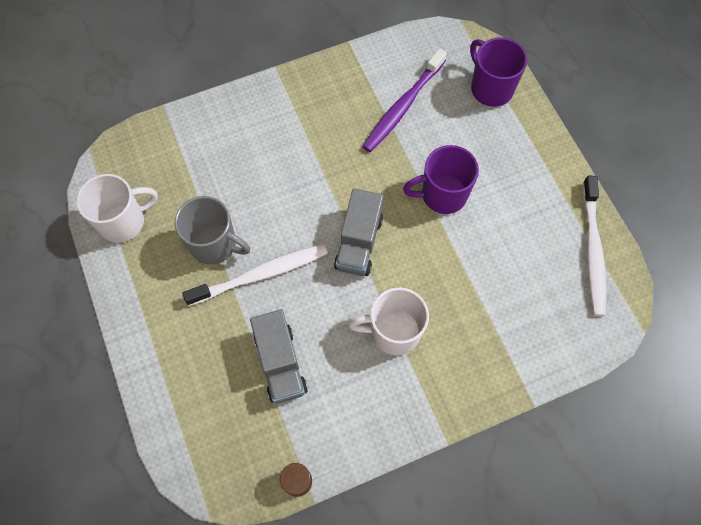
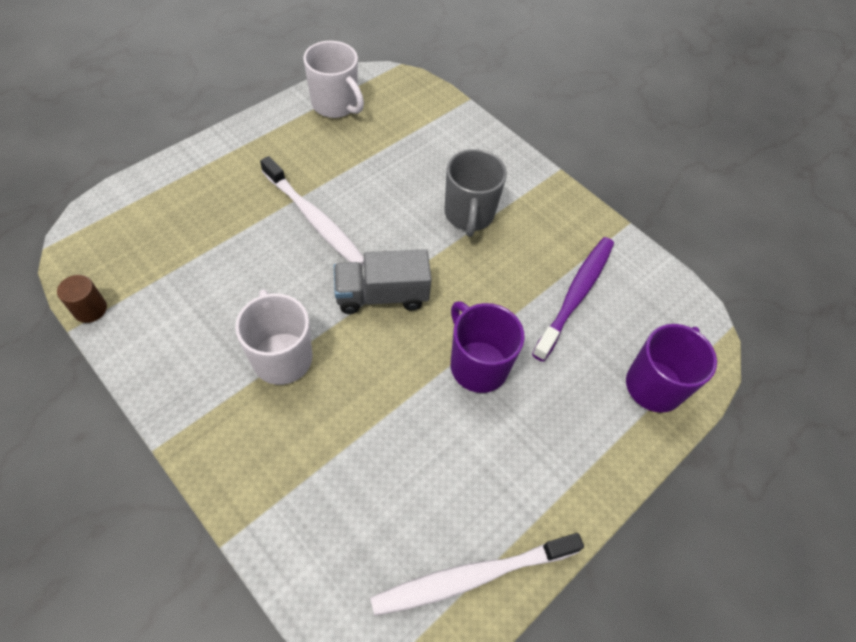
camera: 65 degrees right, 10 degrees down
(214, 244) = (335, 175): grey mug -> grey mug (469, 215)
(280, 363) = (219, 261): grey truck -> none
(403, 106) = (576, 295): purple toothbrush -> purple toothbrush turned 105 degrees clockwise

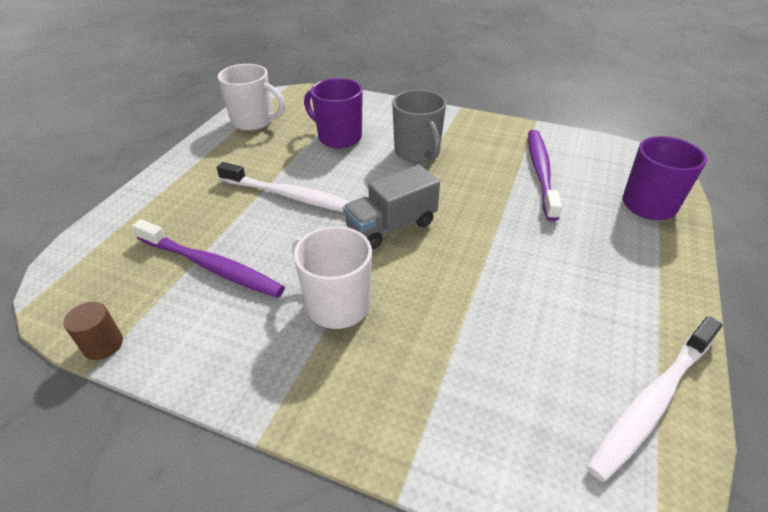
camera: 20 degrees left, 15 degrees down
(205, 269) = (211, 266): none -> purple toothbrush
(477, 365) = (510, 243): purple mug -> purple mug (338, 137)

